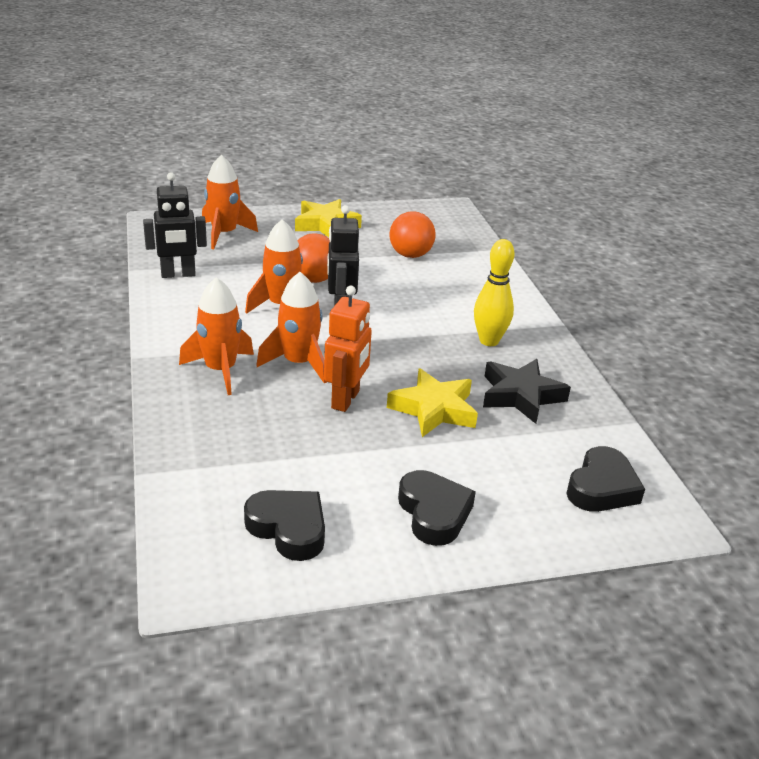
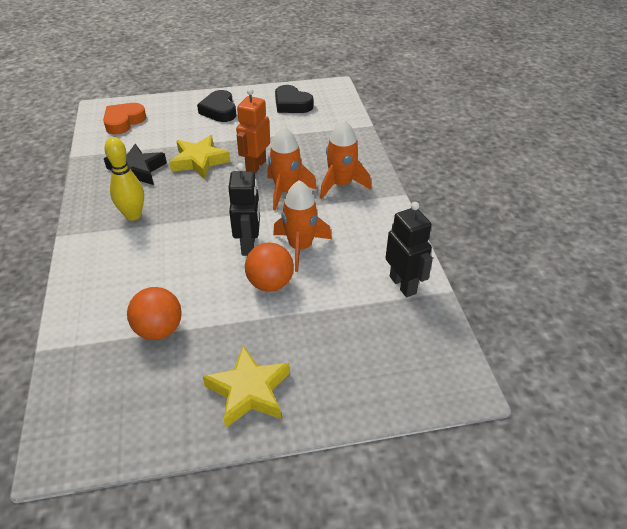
camera: 175 degrees left, 10 degrees up
(178, 274) = (403, 285): black robot -> black robot turned 75 degrees clockwise
(224, 234) = (373, 360): orange rocket -> none
(602, 487) = (124, 122): black heart -> orange heart

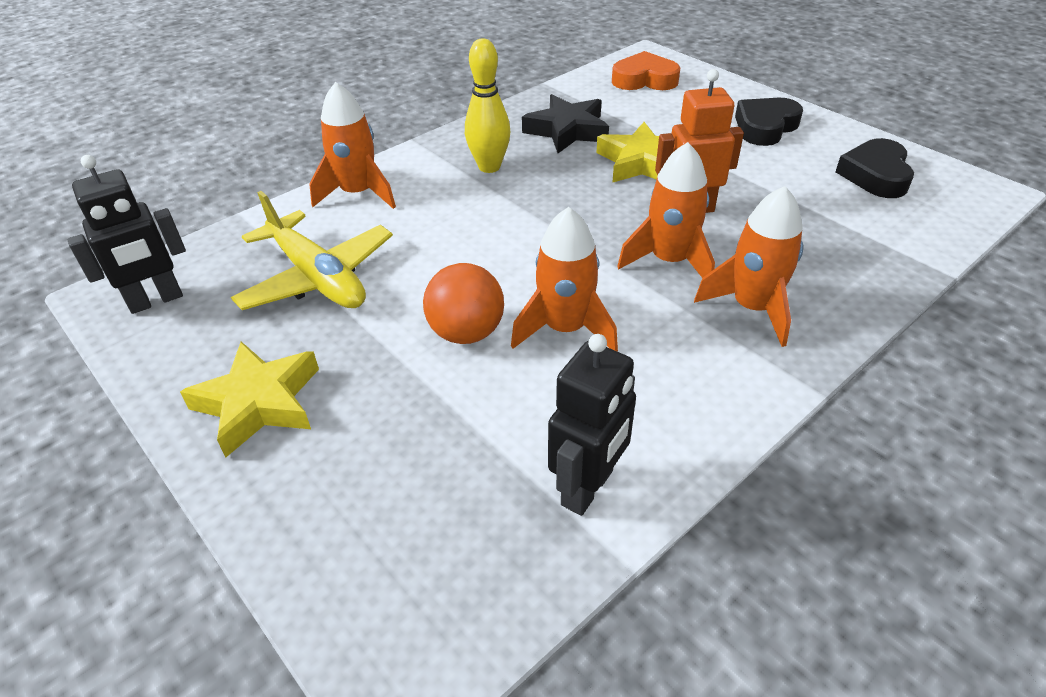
camera: 60 degrees right, 0 degrees up
(90, 282) = (358, 193): none -> orange rocket
(159, 330) = (317, 278): orange ball -> yellow plane
(249, 245) = (523, 278): black robot -> black robot (156, 301)

